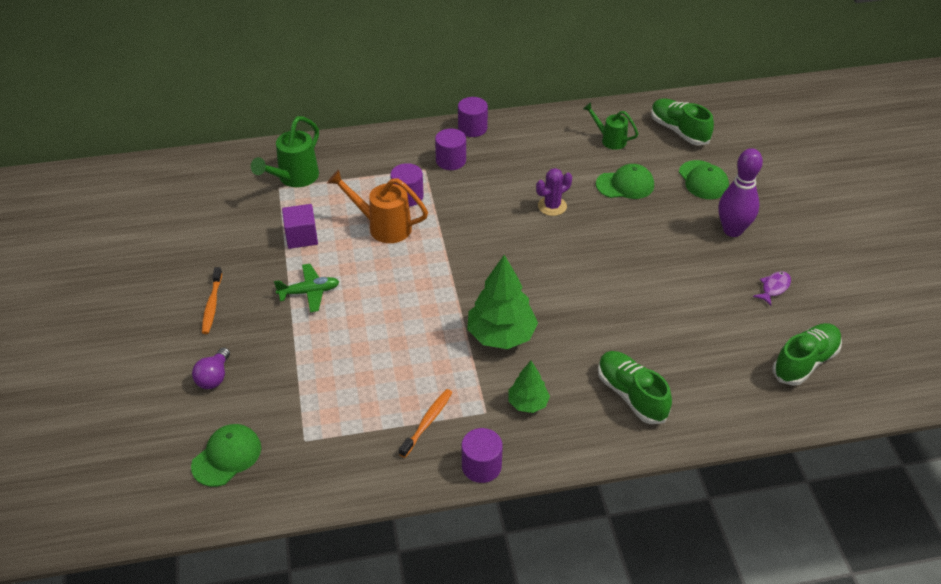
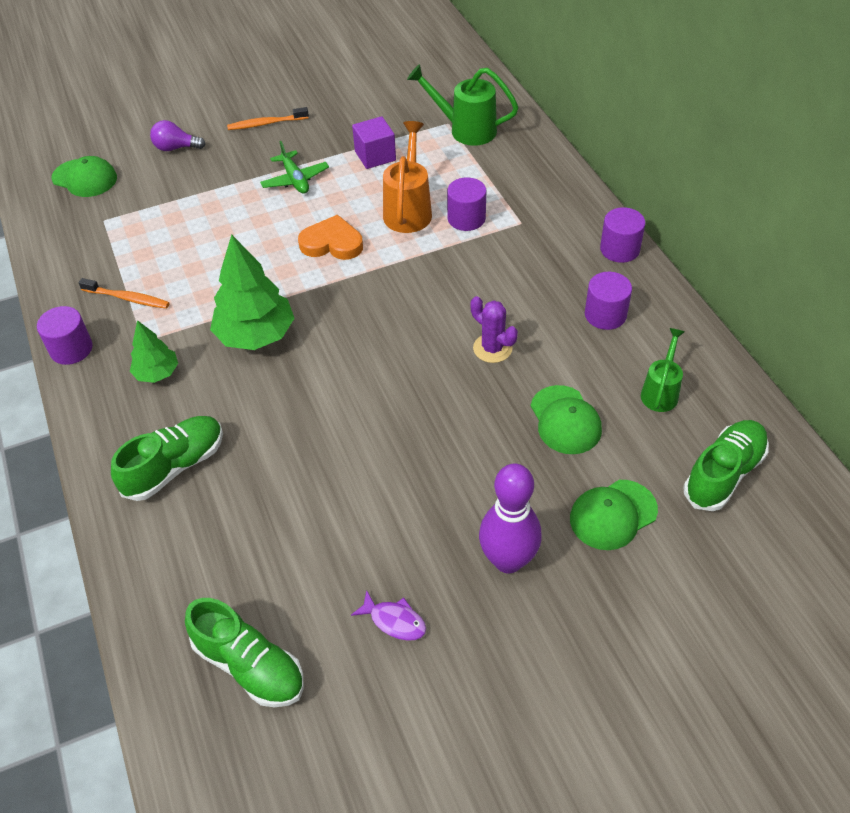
camera: 80 degrees right, 5 degrees up
(406, 277) = (332, 243): none -> orange heart
(451, 160) = (546, 241): purple cylinder -> purple cylinder (605, 314)

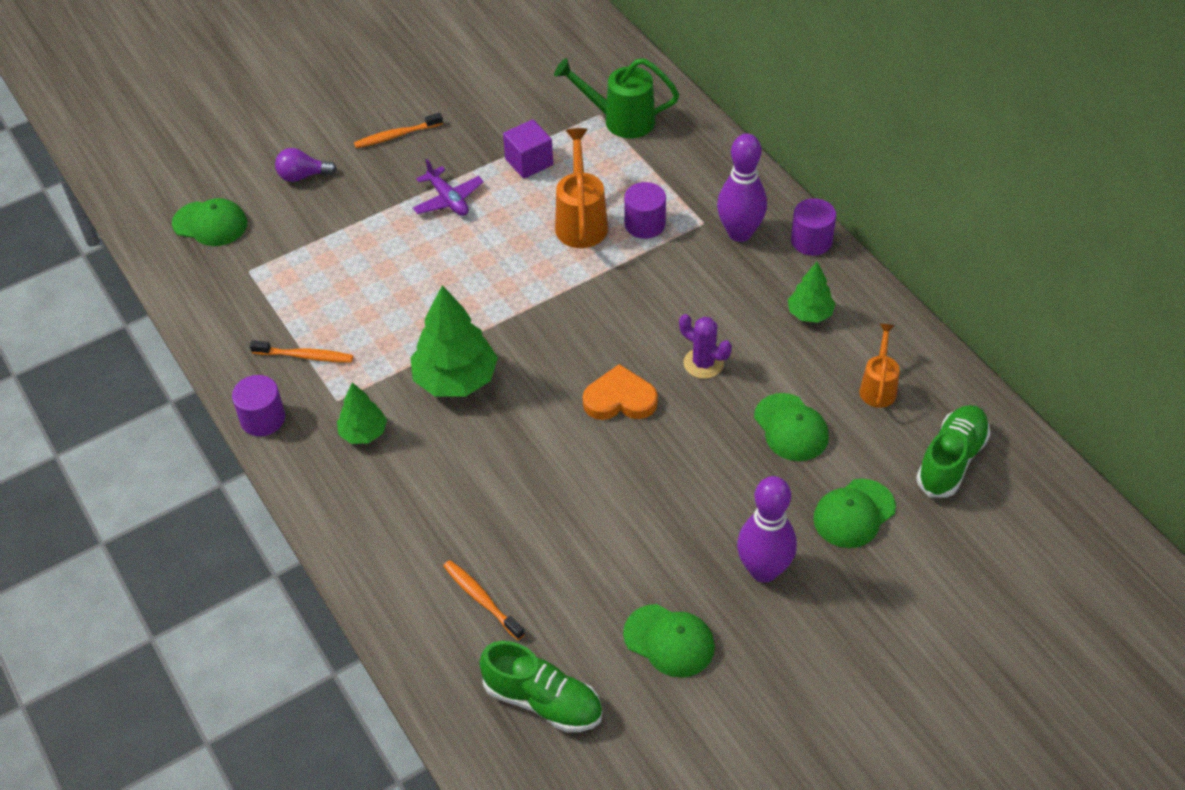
camera: 10 degrees left, 0 degrees up
(175, 467) = (412, 526): green shoe -> none
(219, 549) = (481, 599): none -> orange toothbrush
(295, 179) = (448, 199): green plane -> purple plane
(332, 243) = (508, 268): orange heart -> orange heart (620, 399)
(394, 621) = (669, 641): purple fish -> green cap
(553, 235) = (740, 233): none -> purple bowling pin
(605, 314) = (810, 314): purple cylinder -> green tree
(660, 392) = (878, 387): green watering can -> orange watering can

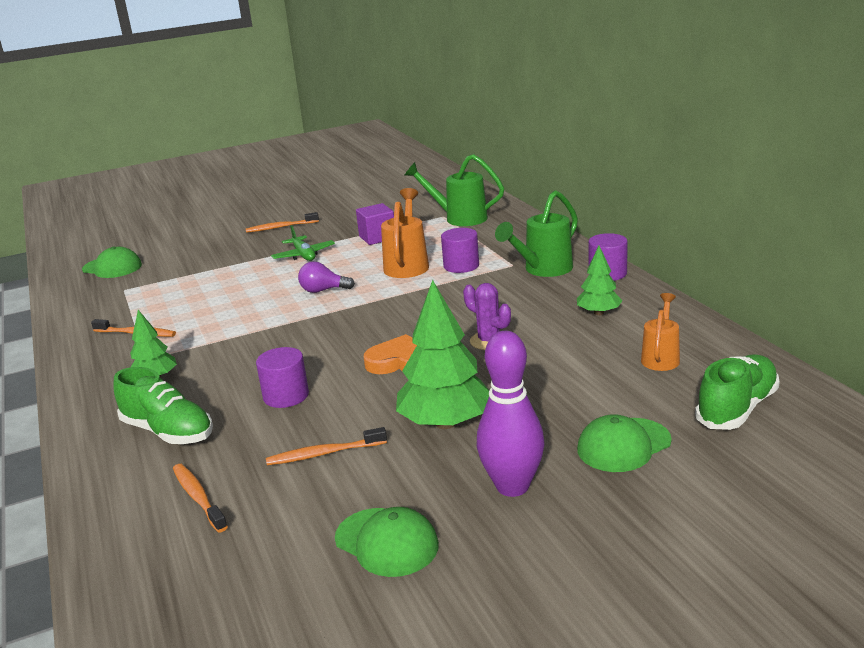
camera: 10 degrees right, 25 degrees down
(262, 419) = (74, 368): purple cylinder -> purple cylinder (286, 396)
(302, 176) = (198, 245): purple light bulb -> purple light bulb (323, 290)
(448, 199) = (303, 255): purple plane -> green plane
(455, 379) = (256, 348): green tree -> green tree (445, 423)
(543, 701) = (219, 589): green shoe -> green shoe (168, 432)
(581, 537) = (324, 454): none -> orange toothbrush
(740, 233) = (543, 270): purple bowling pin -> green watering can
(791, 428) = (566, 382): green cap -> none

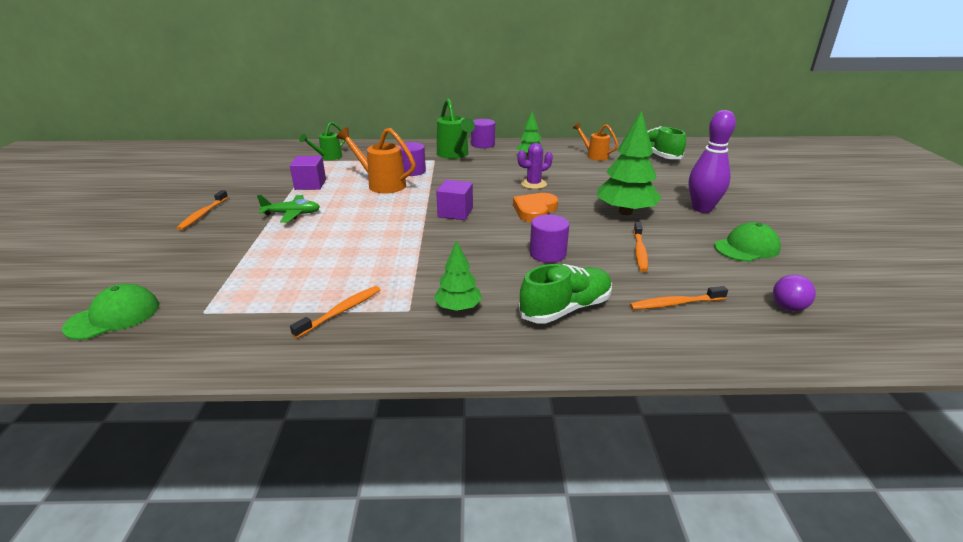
camera: 70 degrees left, 5 degrees up
(323, 290) = (380, 217): purple light bulb -> purple light bulb (787, 303)
(360, 321) = (455, 213): none -> purple cube
(459, 218) = (328, 157): green watering can -> green watering can, size x0.64
(623, 445) = (674, 180): green cap -> none

